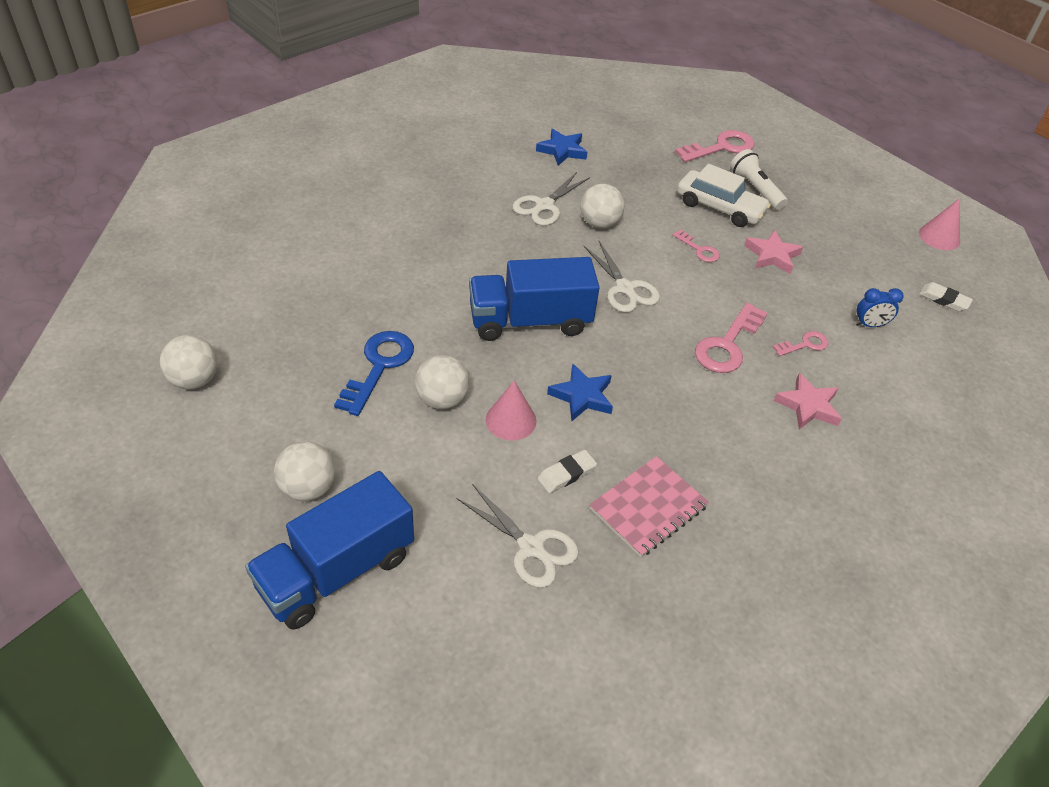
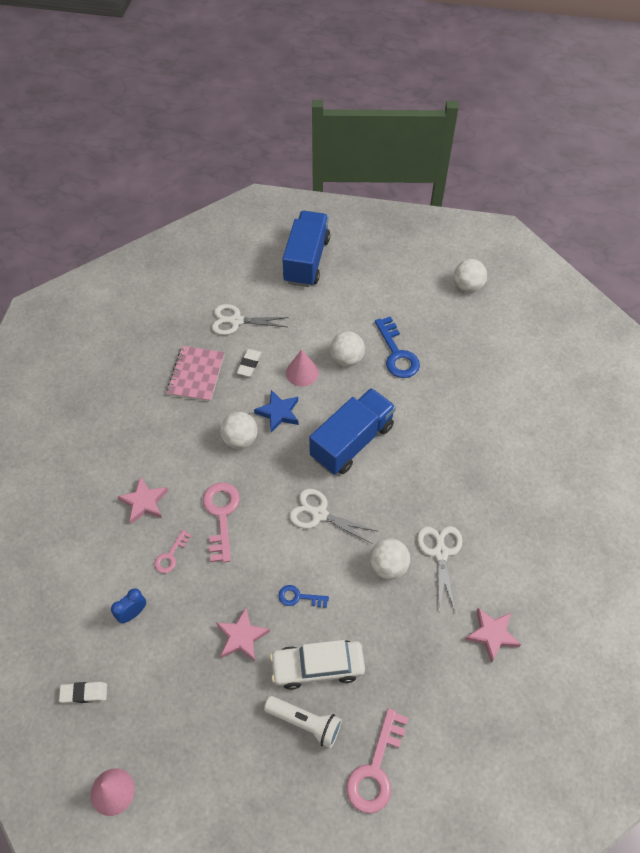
camera: 145 degrees right, 10 degrees up
(308, 488) = (356, 280): white ball -> white ball (240, 439)
(562, 150) = (492, 634): blue star -> pink star
(699, 249) = (299, 597): pink key -> blue key

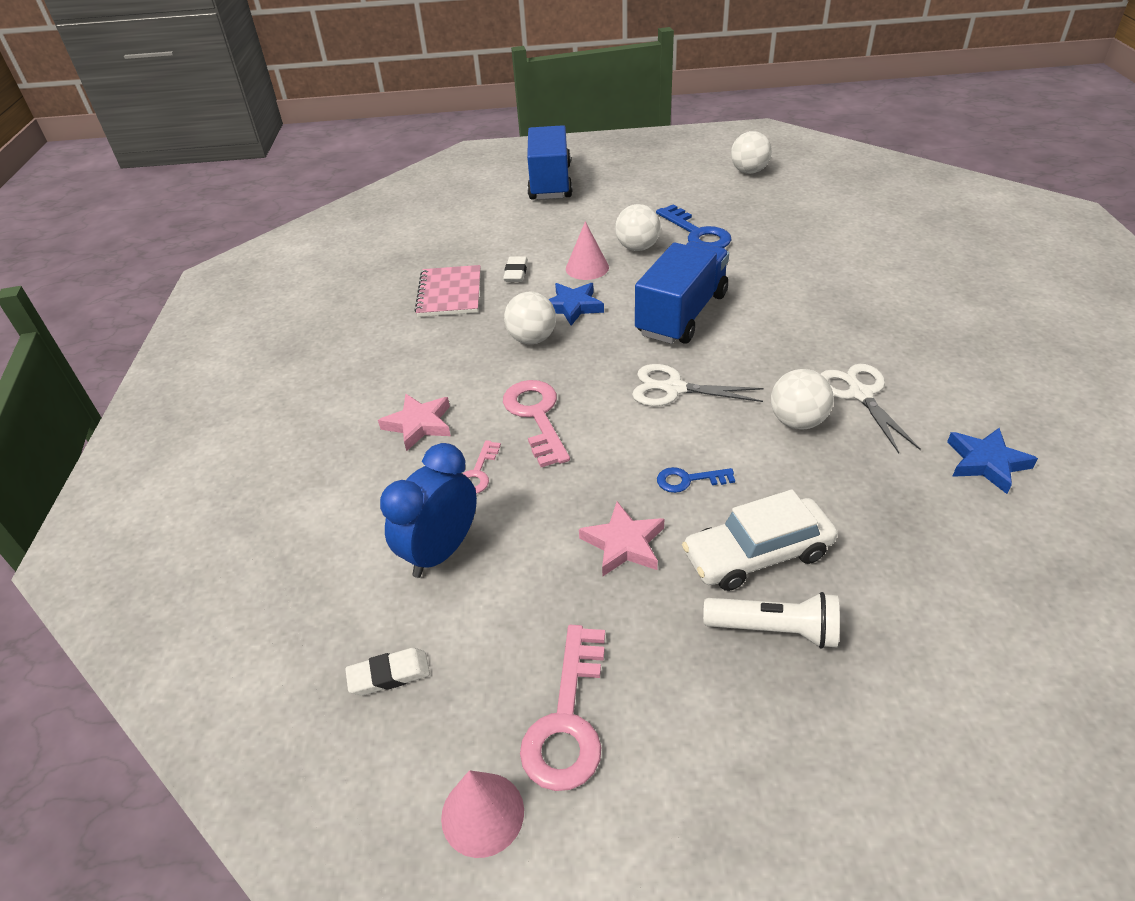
camera: 10 degrees left, 15 degrees down
(133, 613) = (441, 551): blue clock -> blue clock, size x1.81
(236, 321) = (483, 241): white scissors -> none
(376, 768) = (920, 665): pink key -> pink key (568, 718)
(492, 634) = (986, 463): pink star -> blue star

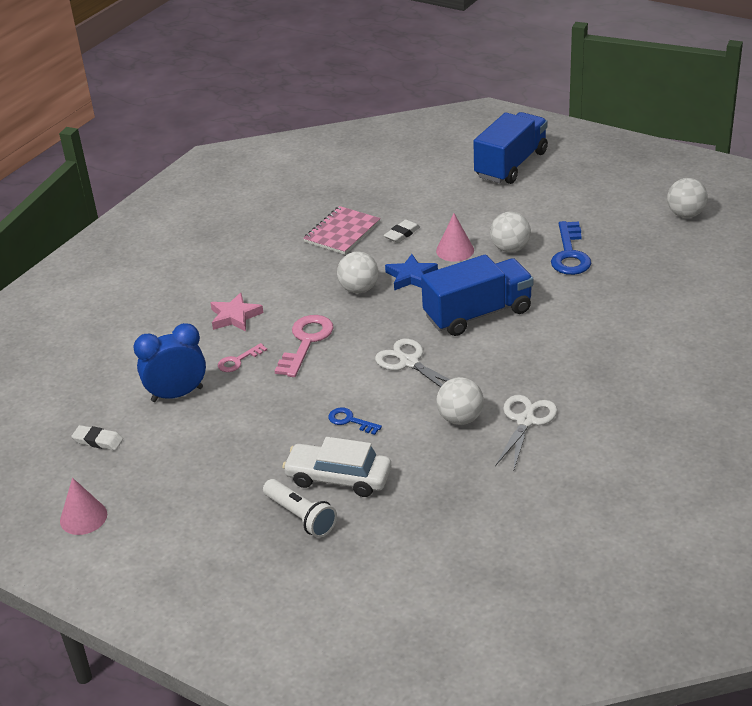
camera: 35 degrees right, 5 degrees down
(568, 718) = (157, 501): pink key -> none
(623, 544) = (274, 437): pink star -> none
(986, 463) = (546, 499): blue star -> none

